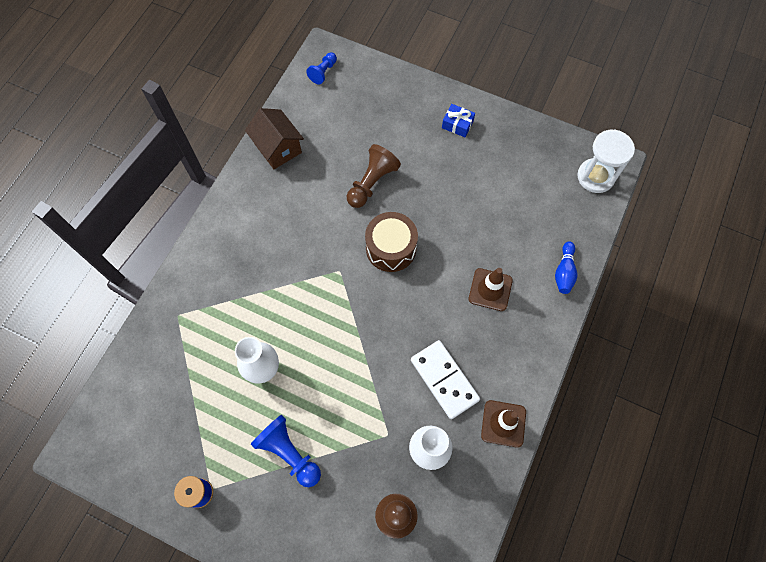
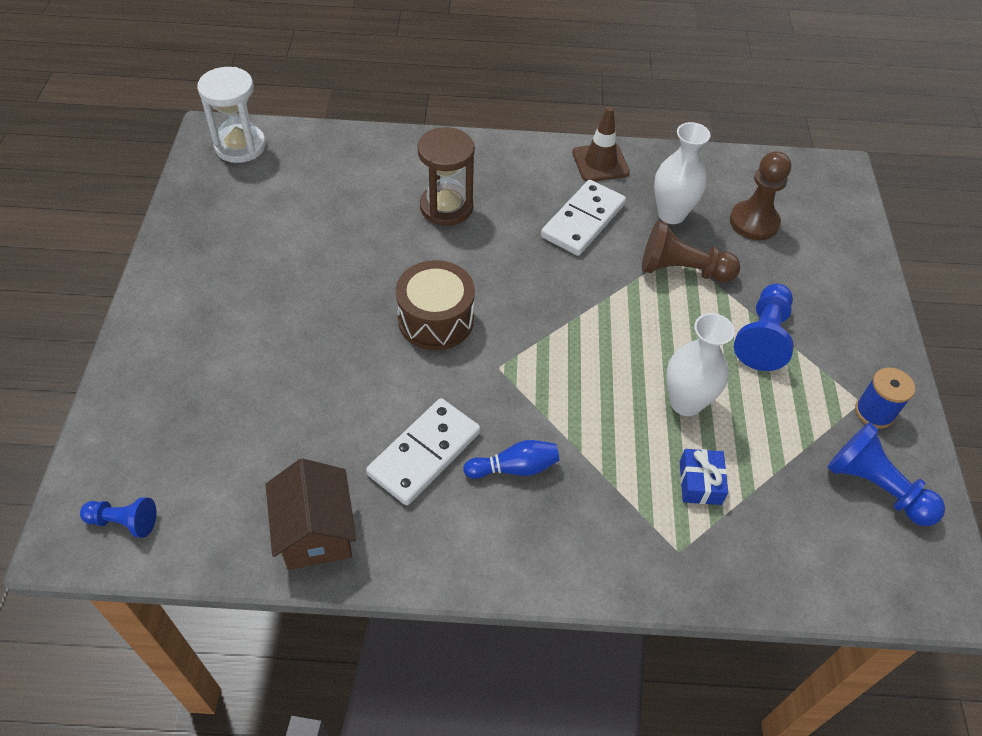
camera: 115 degrees left, 15 degrees down
(153, 455) = (875, 487): none -> blue pawn
(278, 148) = (316, 532): brown house -> brown house turned 45 degrees counterclockwise
(298, 210) = (424, 454): none -> white domino
(372, 183) = (336, 374): brown pawn -> brown pawn (682, 270)
(457, 124) = (193, 301): blue gift -> blue gift (700, 483)
(490, 289) = (446, 207): brown traffic cone -> brown hourglass
(564, 272) = (390, 150): blue bowling pin -> blue bowling pin (514, 468)

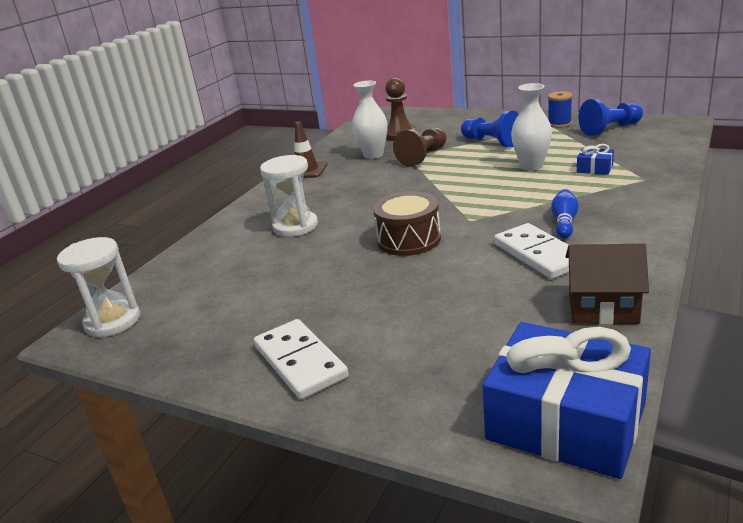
camera: 60 degrees left, 25 degrees down
(124, 522) = (566, 422): blue pawn -> blue gift
(446, 207) = (295, 226): brown hourglass -> white hourglass
(583, 221) = (355, 180): white domino -> white domino (300, 362)

